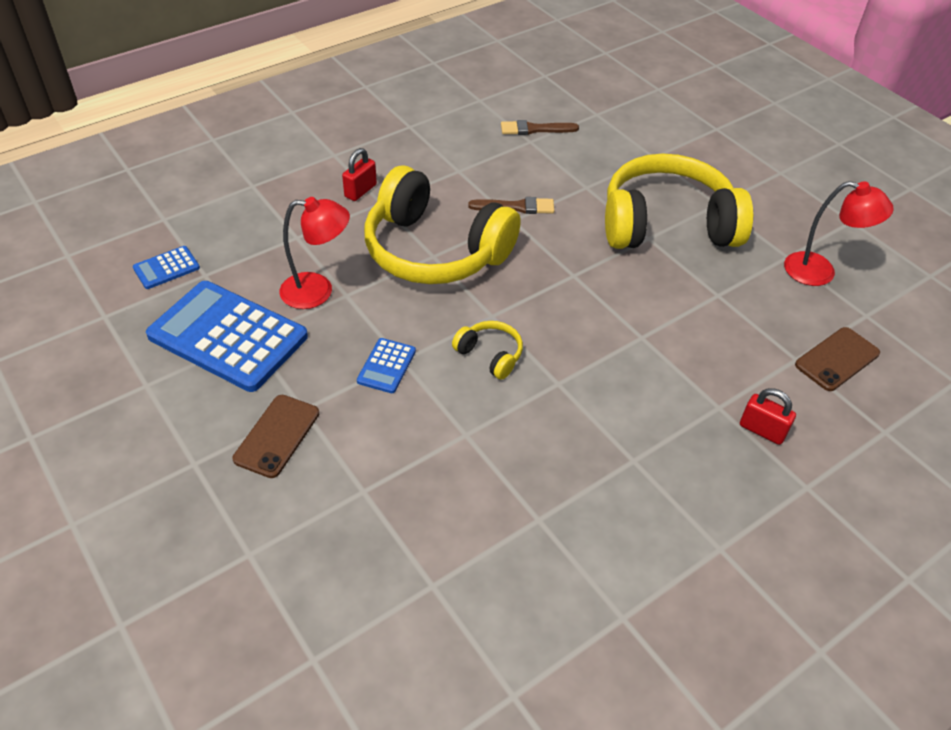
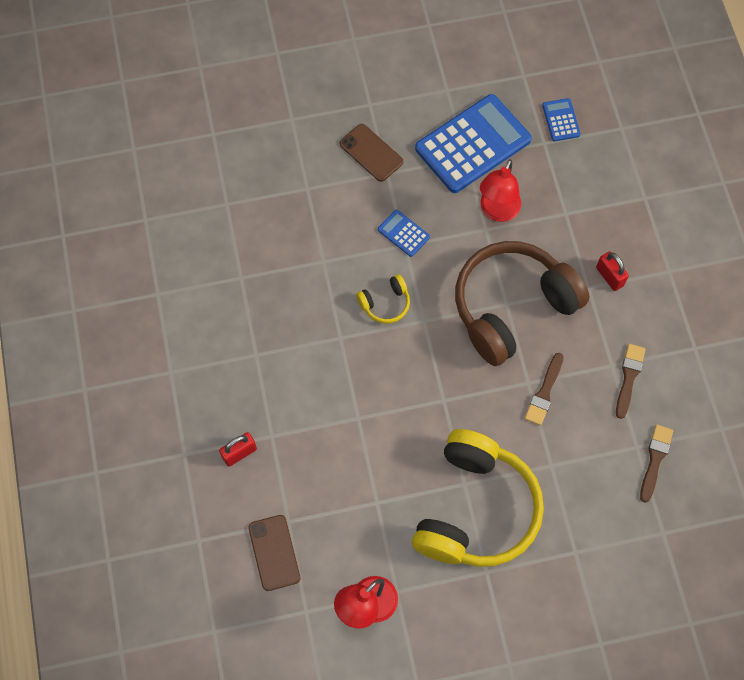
camera: 115 degrees right, 20 degrees up
(435, 251) = (512, 307): yellow headphones -> brown headphones
(465, 158) = (629, 377): none -> brown brush

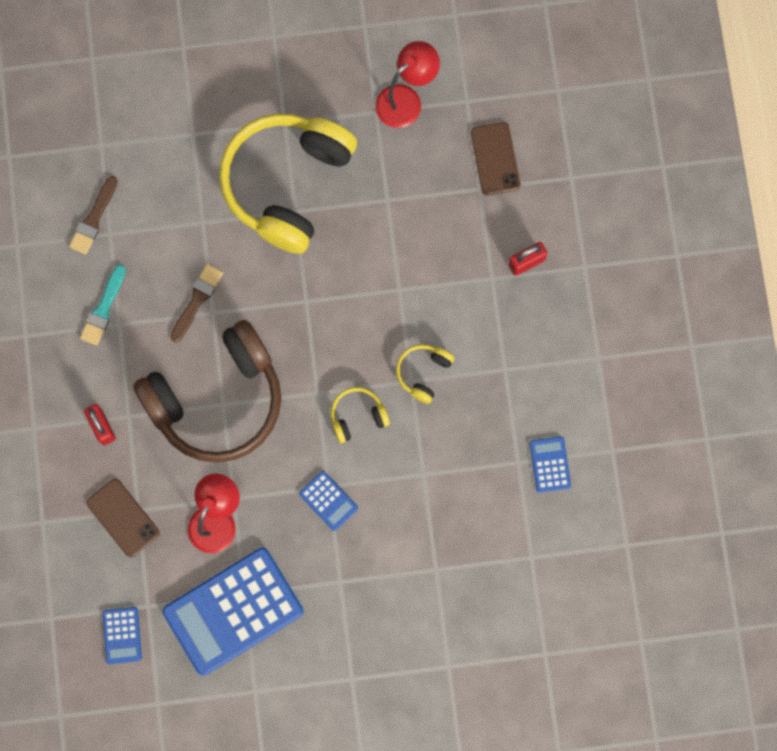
camera: 175 degrees left, 10 degrees up
(212, 278) = (550, 464): none -> blue calculator
(330, 345) = (423, 373): none -> yellow headphones
(371, 153) = (356, 610): brown phone -> brown phone (123, 518)
(629, 377) = (103, 309): brown brush -> turquoise brush

